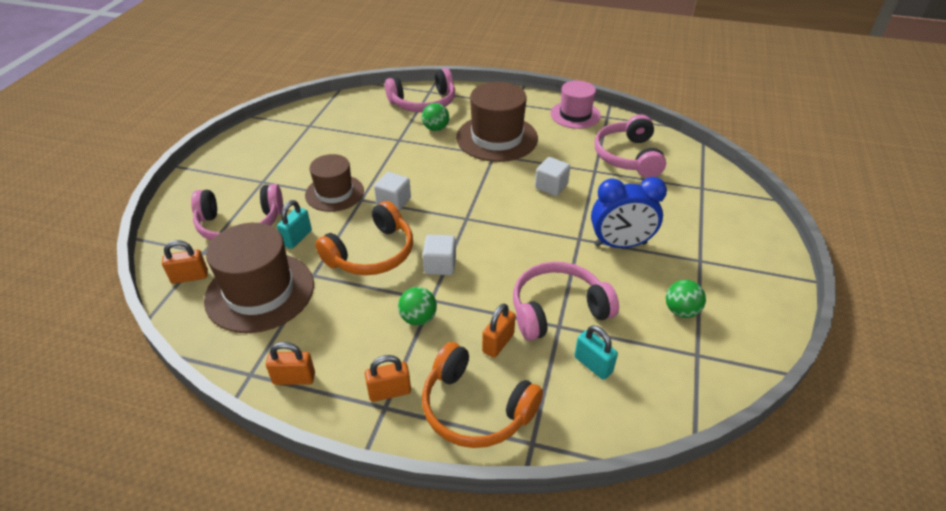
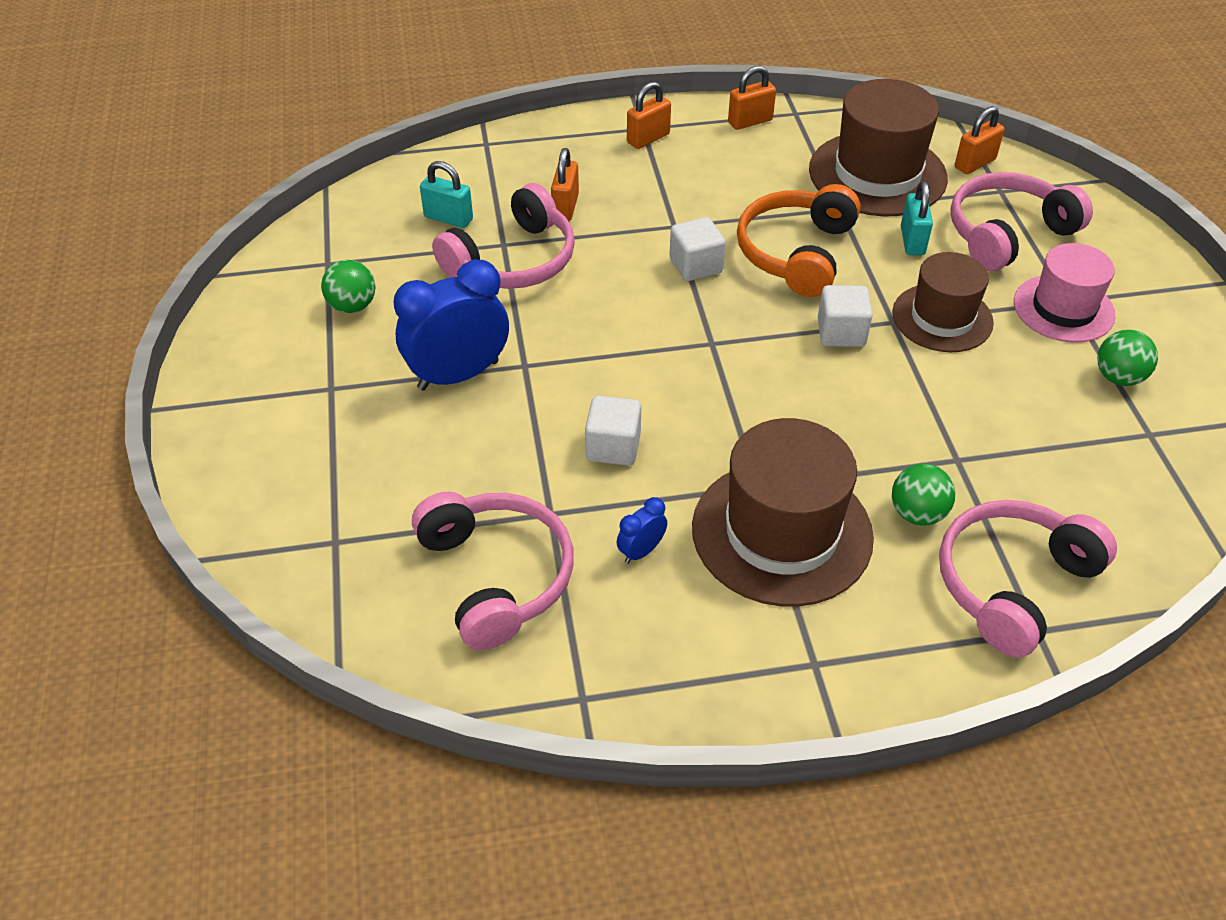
camera: 155 degrees right, 5 degrees up
(418, 318) = (673, 203): green ball -> green ball (1118, 377)
(475, 408) = (555, 150): orange headphones -> none
(561, 148) = (641, 551): none -> blue clock
(575, 115) = (659, 675): pink hat -> pink hat (1063, 308)

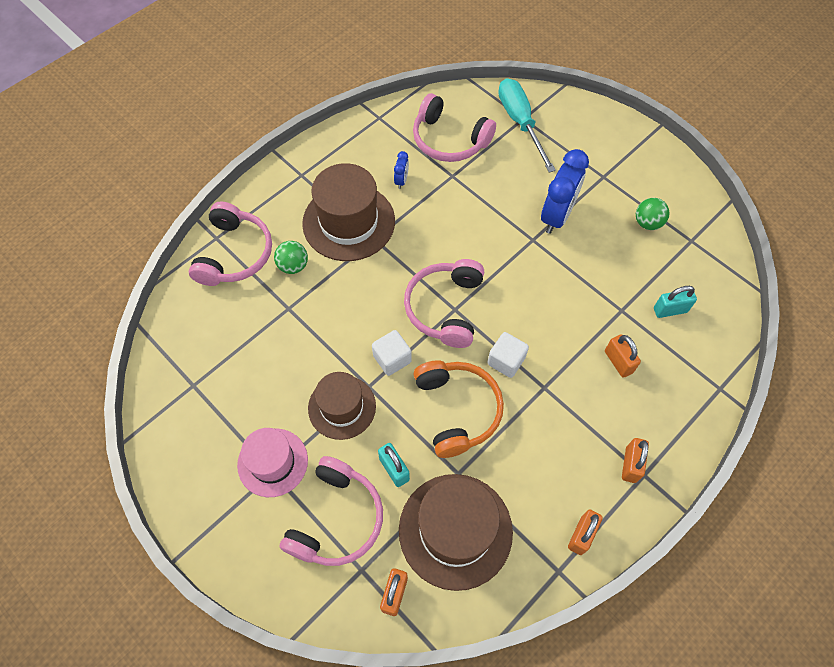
camera: 145 degrees right, 15 degrees up
(349, 536) = (520, 123): none -> turquoise screwdriver
(513, 260) = (604, 301): pink headphones -> pink headphones (445, 308)
(613, 447) = (453, 220): white cube -> none
(1118, 377) = (222, 420): green ball -> none

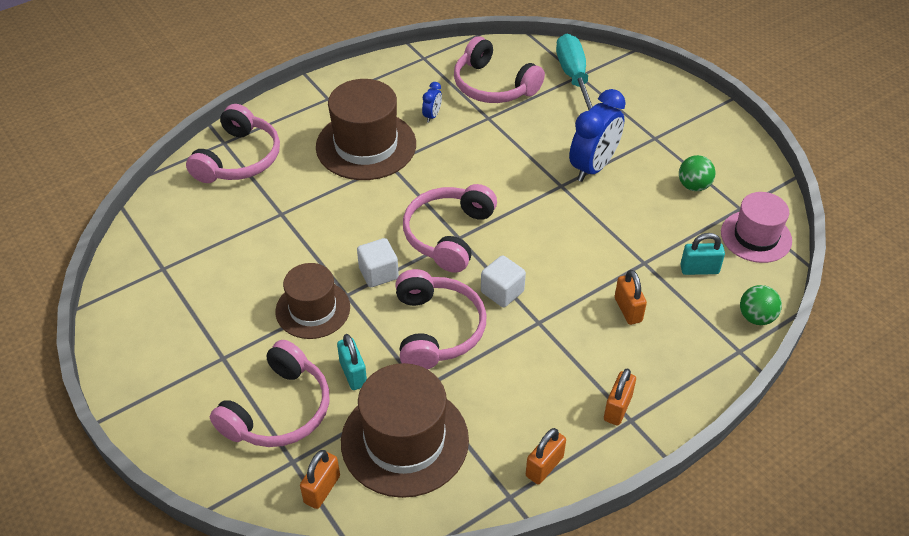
camera: 10 degrees right, 15 degrees down
(272, 462) = (225, 348): pink hat -> pink hat (756, 236)
(293, 266) = (297, 177): green ball -> green ball (756, 317)
(457, 410) = (436, 329): orange headphones -> pink headphones

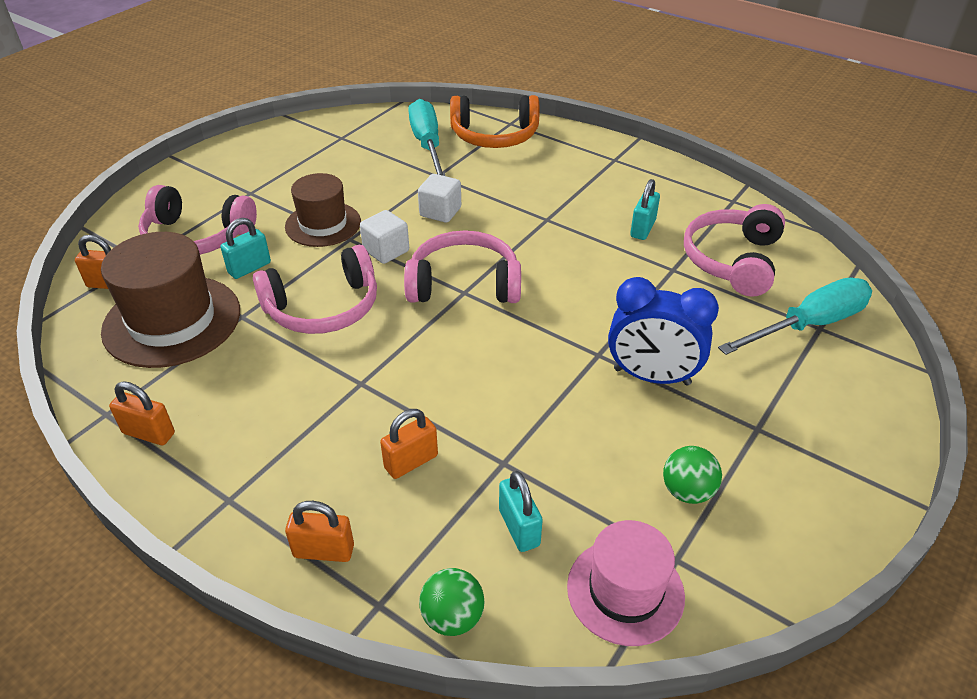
camera: 70 degrees right, 5 degrees down
(223, 208) = (427, 145): none -> turquoise screwdriver
(239, 159) = (494, 136): pink headphones -> orange headphones
(366, 145) = (563, 198): brown hat -> none
(432, 116) = (642, 229): blue clock -> turquoise padlock
(502, 292) = (396, 343): white cube -> white cube (440, 212)
(617, 408) = (245, 483): orange padlock -> orange padlock (324, 551)

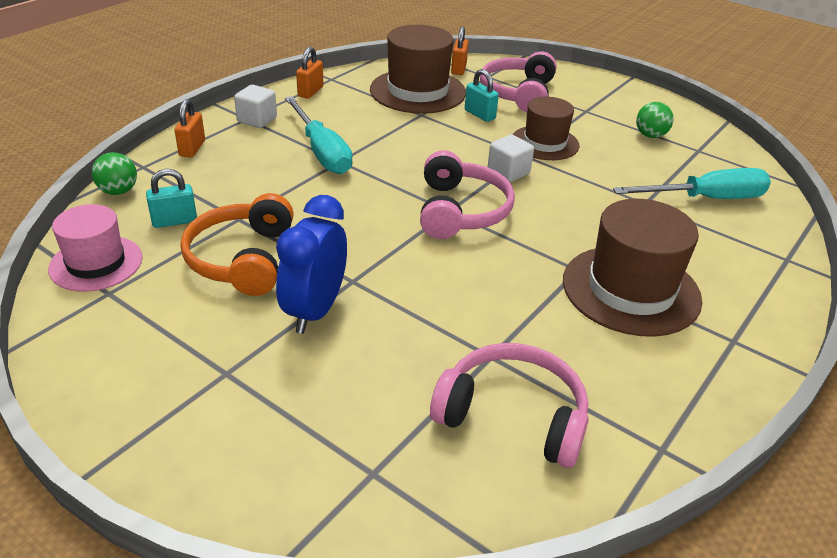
camera: 90 degrees right, 5 degrees down
(323, 307) = (429, 145): pink headphones -> none
(411, 462) = (254, 179): orange padlock -> none
(440, 212) = (577, 202): white cube -> white cube (257, 120)
(494, 136) = (748, 245): orange headphones -> orange headphones (242, 259)
(568, 196) = (631, 290): none -> brown hat
(642, 229) = (571, 343): turquoise padlock -> none
(687, 491) = (170, 310): green ball -> green ball (650, 135)
(808, 325) = (379, 462): turquoise screwdriver -> turquoise screwdriver (321, 152)

